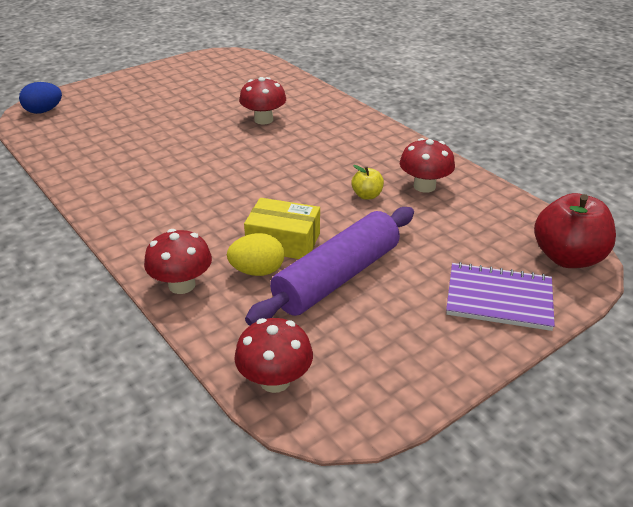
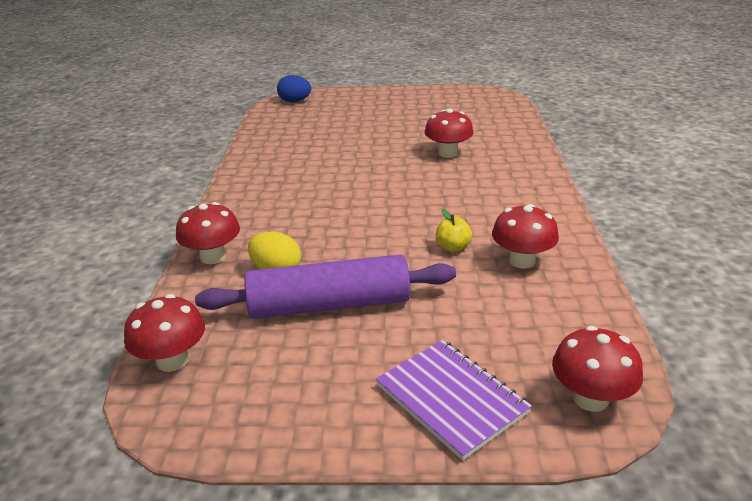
camera: 40 degrees right, 5 degrees down
(283, 241) = (328, 256): yellow box -> none
(567, 257) = (590, 398): red apple -> red mushroom

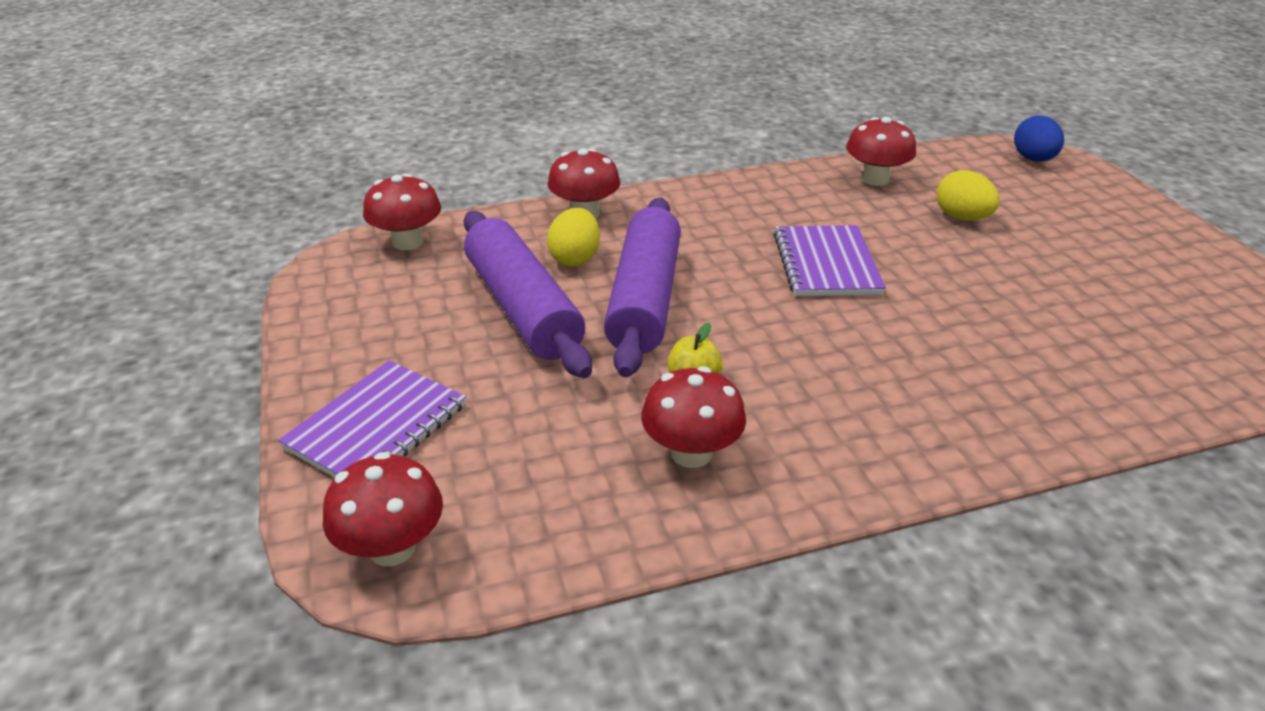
camera: 70 degrees right, 5 degrees up
(338, 133) = (962, 217): none -> yellow egg
(352, 249) = (645, 299): none -> purple rolling pin
(356, 180) = (826, 264): none -> purple notebook
(448, 153) = (990, 330): red mushroom -> red mushroom (875, 179)

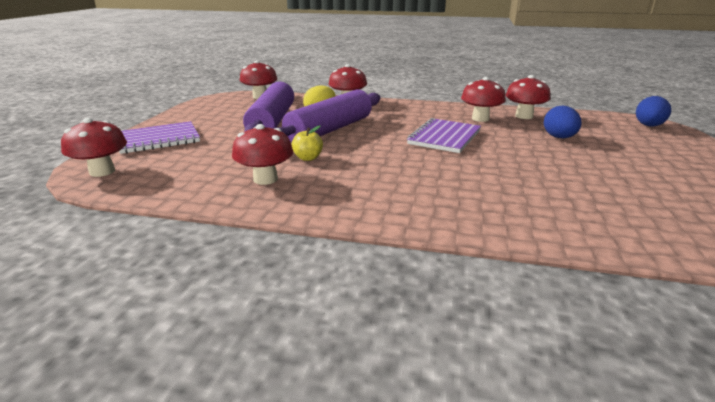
camera: 30 degrees right, 10 degrees down
(826, 202) = (480, 119): none -> red mushroom
(962, 217) = (559, 137): yellow egg -> blue egg

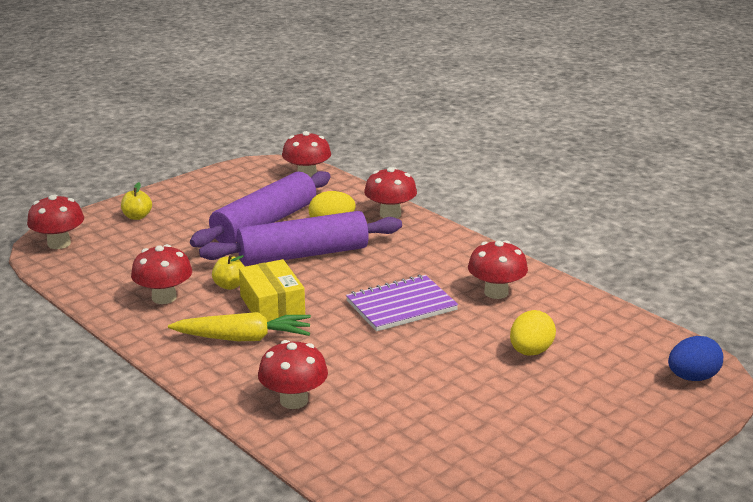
camera: 35 degrees right, 0 degrees up
(158, 140) = (137, 217): purple notebook -> yellow apple
(362, 160) = (272, 306): none -> yellow box
(379, 184) = (244, 338): none -> yellow carrot
(524, 116) = (559, 307): red mushroom -> red mushroom (294, 400)
(559, 137) = (530, 352): blue egg -> yellow egg

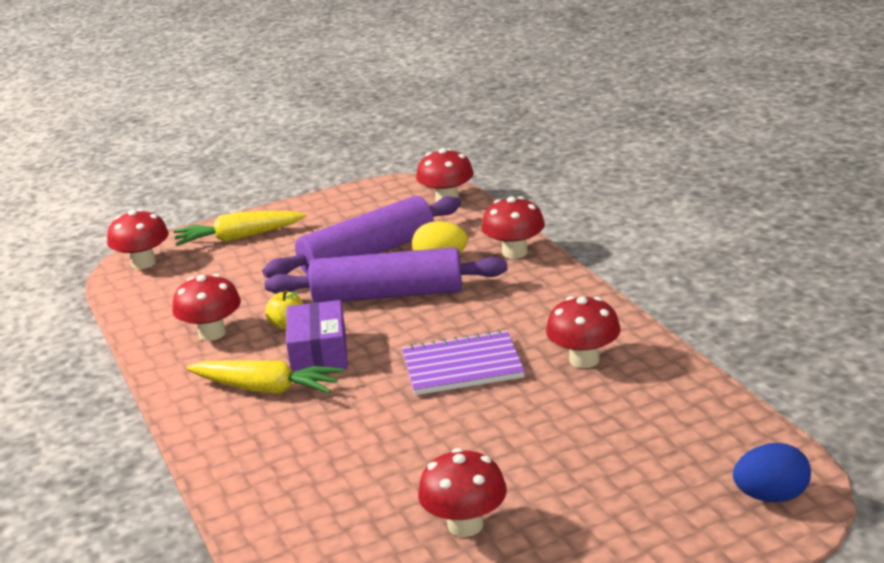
camera: 20 degrees right, 0 degrees up
(137, 217) = (238, 238): yellow apple -> yellow carrot
(272, 306) = (319, 353): yellow box -> purple box
(294, 400) = (277, 469): red mushroom -> red mushroom (465, 525)
(530, 352) = (583, 439): yellow egg -> none

